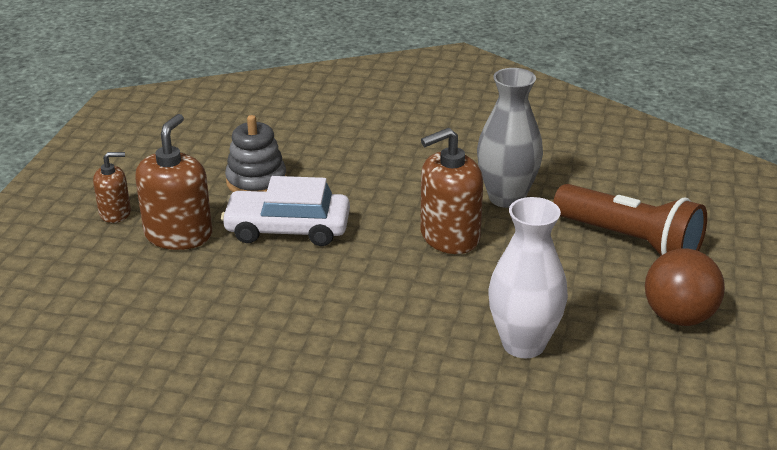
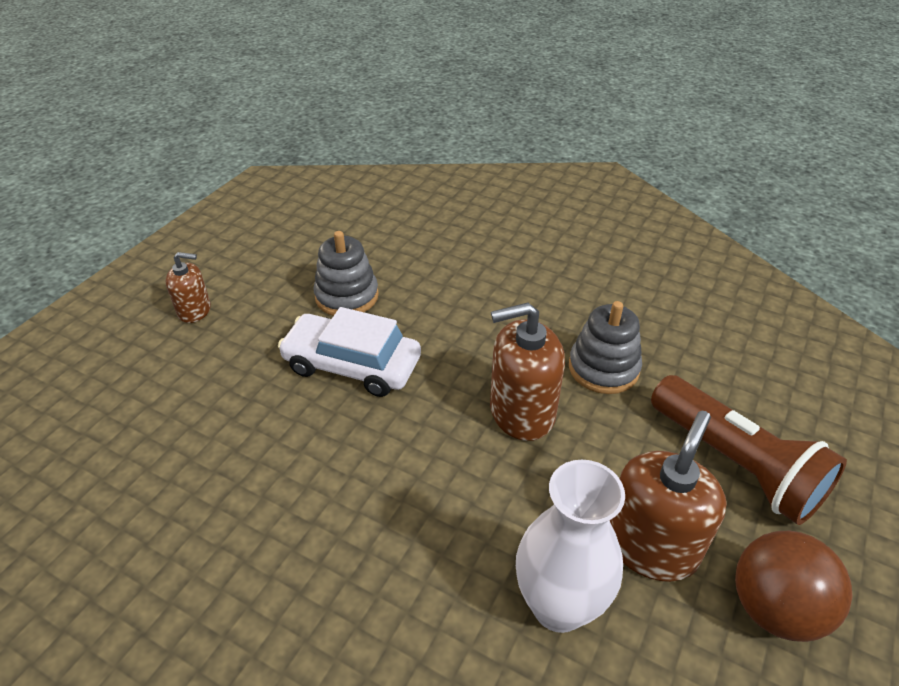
camera: 15 degrees right, 10 degrees up
(178, 235) = (240, 351): brown soap dispenser -> brown soap dispenser (651, 545)
(506, 198) = (603, 368): grey vase -> grey stacking toy

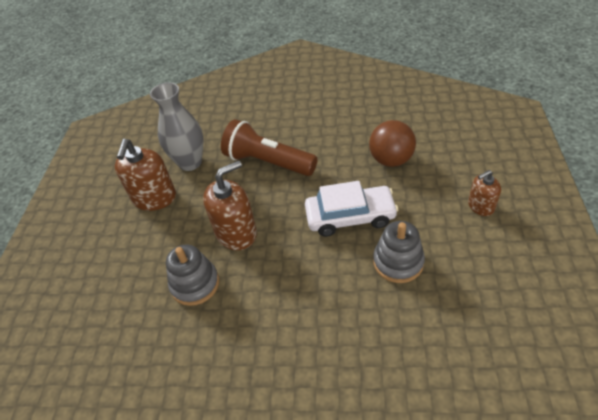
camera: 160 degrees right, 5 degrees up
(558, 606) = (190, 162): white vase -> grey vase
(736, 463) = (111, 255): brown flashlight -> brown flashlight (268, 162)
(774, 608) = (100, 197): brown ball -> brown ball (391, 160)

